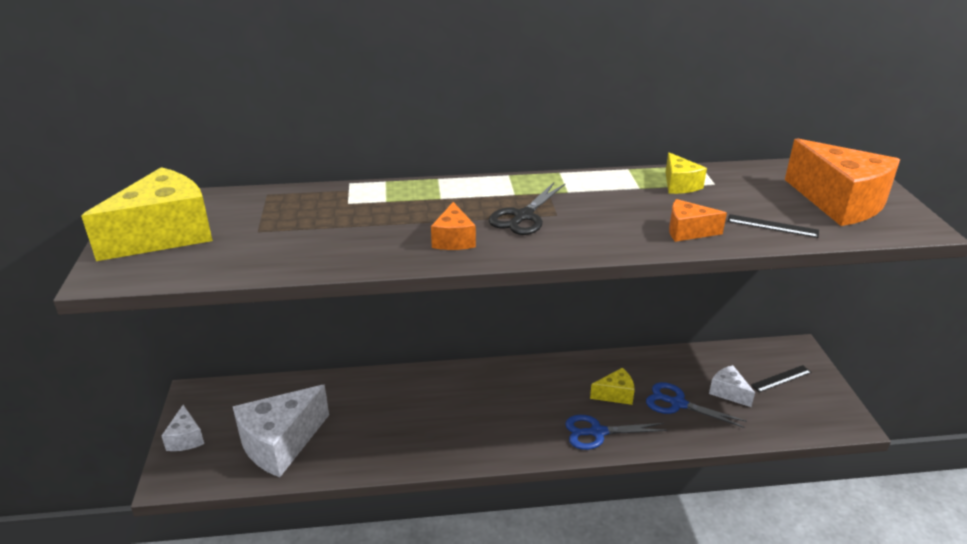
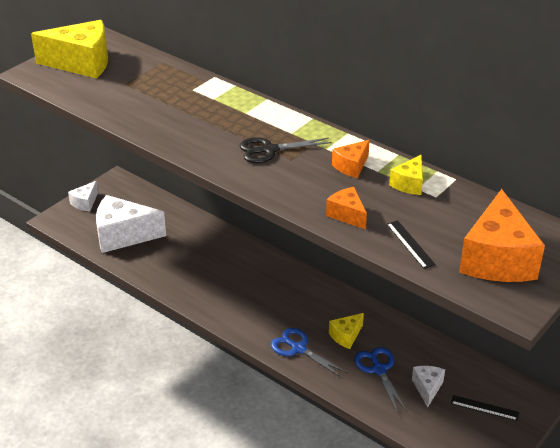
camera: 45 degrees right, 5 degrees up
(453, 240) = (206, 142): orange cheese -> orange cheese (351, 166)
(615, 394) = (346, 336): yellow cheese -> yellow cheese turned 105 degrees clockwise

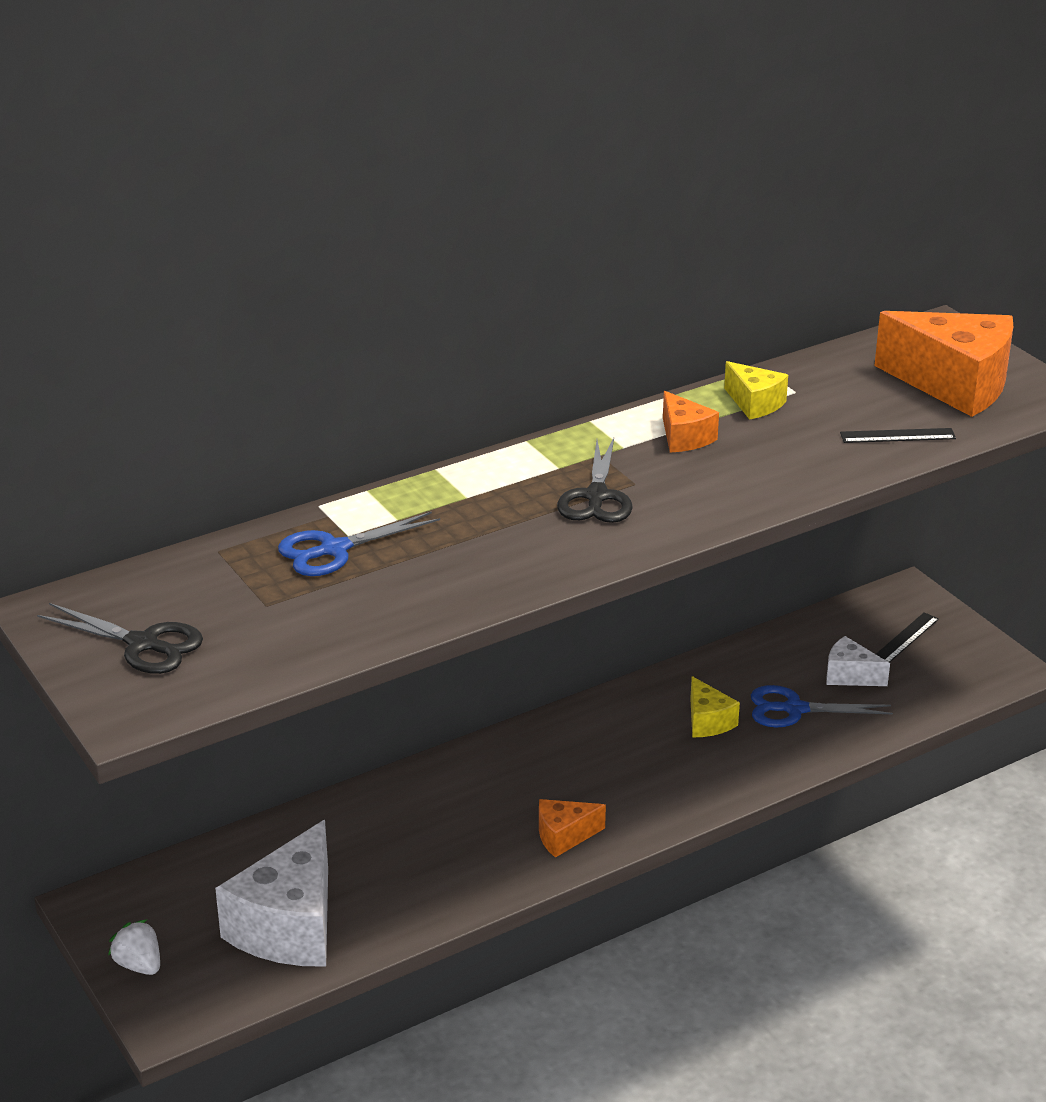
camera: 70 degrees left, 5 degrees down
(82, 63) = (142, 644): yellow cheese -> black scissors
(85, 203) = (139, 965): white cheese -> white strawberry
(299, 349) = (714, 776): blue scissors -> blue scissors (334, 549)
(347, 215) = (807, 467): orange cheese -> orange cheese (564, 836)

